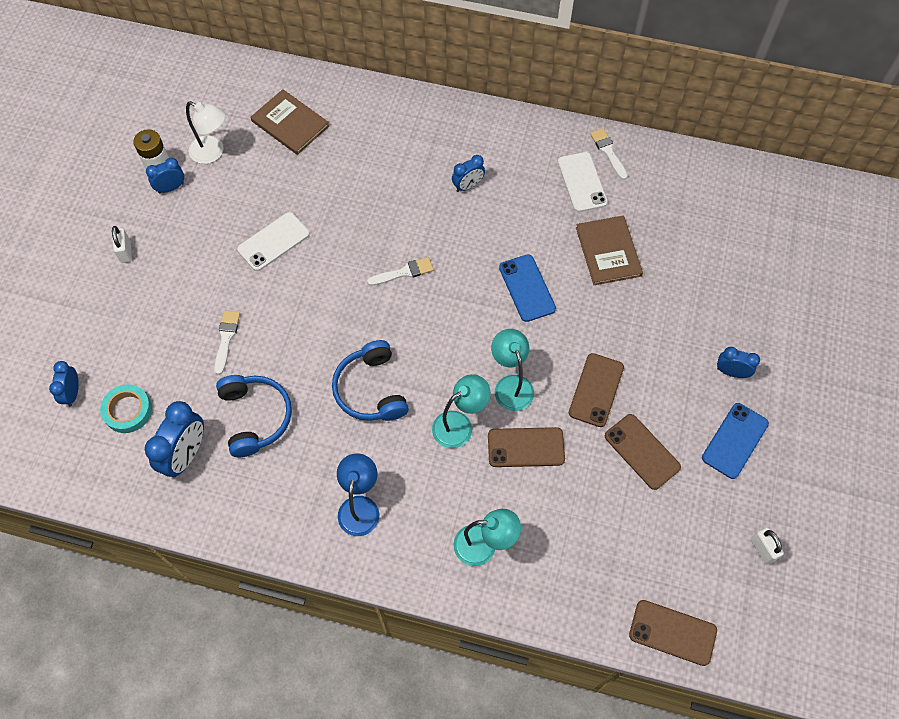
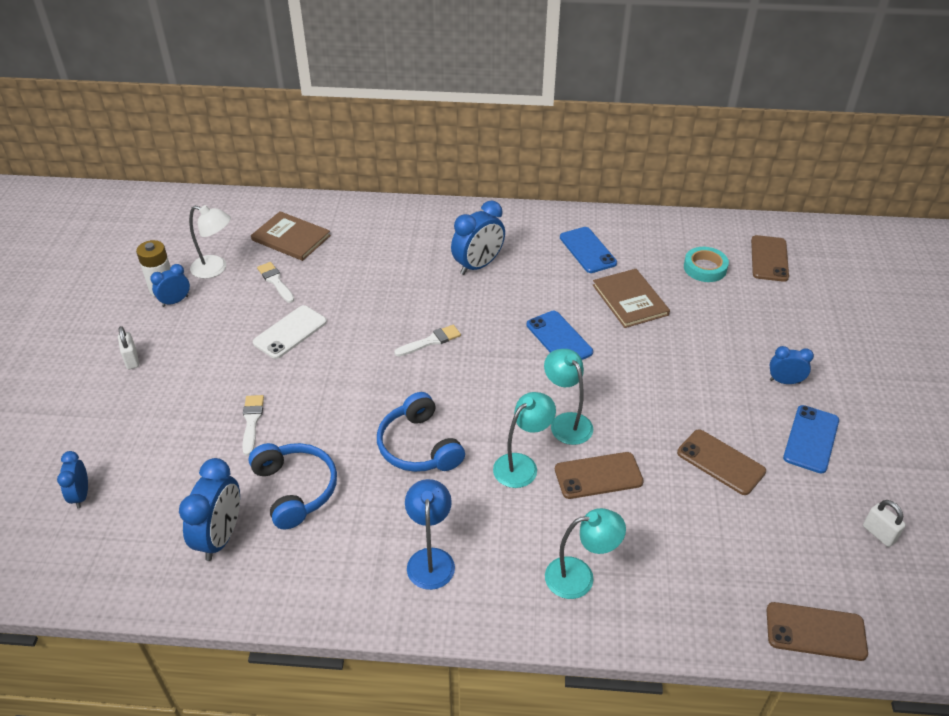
camera: 10 degrees left, 20 degrees down
(128, 410) = (147, 503): turquoise tape -> turquoise tape (705, 268)
(468, 186) = (478, 265): blue clock -> blue clock, size x1.71
(582, 182) = (587, 250): white phone -> blue phone
(596, 390) = (655, 414): brown phone -> brown phone (769, 259)
(608, 152) = (605, 225): white brush -> white brush (275, 281)

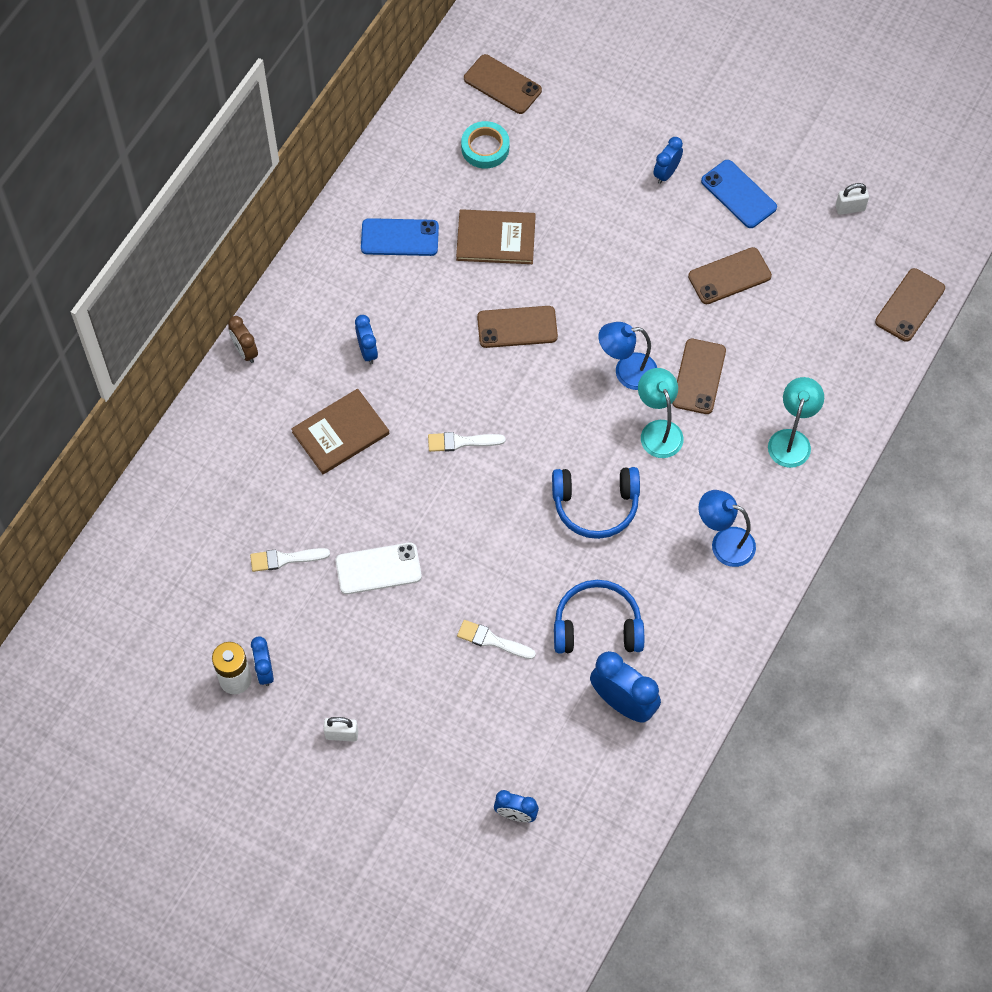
camera: 65 degrees left, 20 degrees up
(216, 269) = (227, 615): white lamp -> none
(290, 332) = (378, 569): white phone -> white phone turned 75 degrees counterclockwise
(291, 238) = (213, 520): brown book -> brown book (340, 433)
(431, 341) = (461, 442): white brush -> white brush turned 90 degrees counterclockwise
(437, 209) = (245, 351): none -> brown clock
(478, 265) = (367, 351): blue clock -> blue clock, size x0.58
(559, 338) = (517, 327): blue phone -> brown phone
(566, 422) = (626, 372): turquoise lamp -> blue lamp

